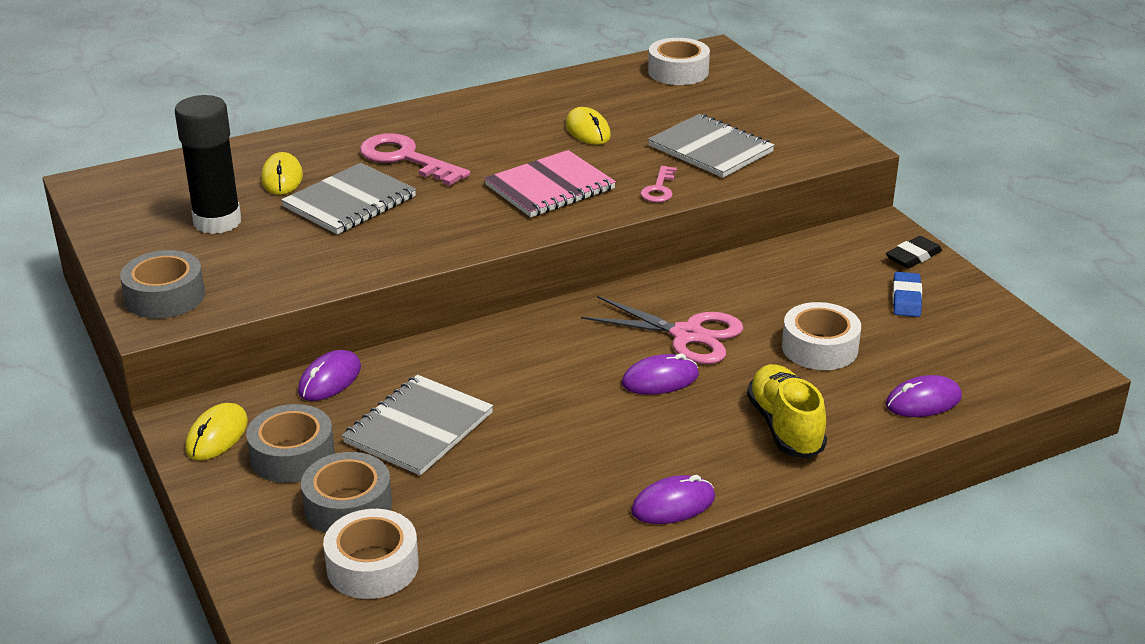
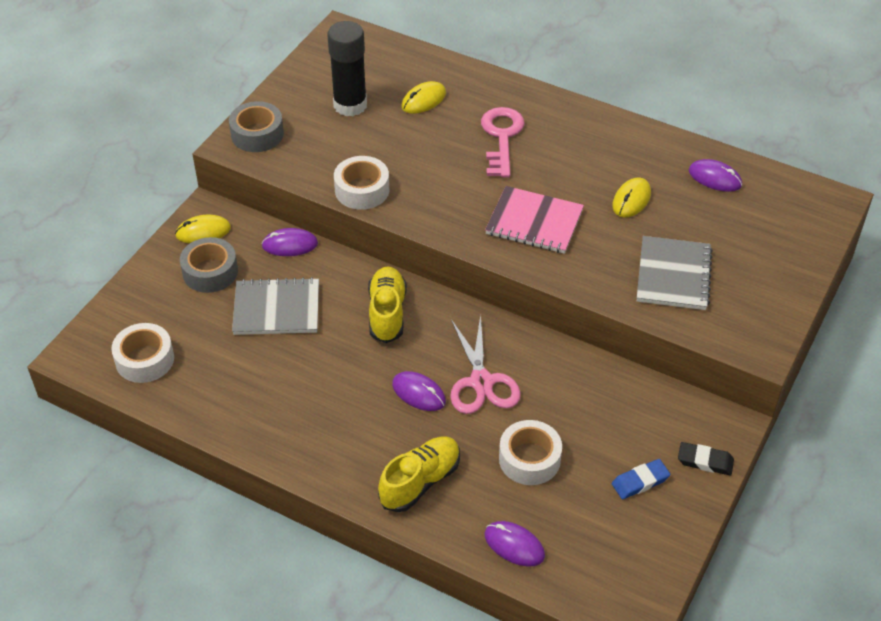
camera: 55 degrees right, 15 degrees up
(348, 506) = (185, 320): grey tape -> none
(350, 202) = (425, 144): grey notebook -> none
(520, 355) = (387, 313): none -> yellow shoe
(659, 189) = (587, 276): pink key -> none
(673, 504) = (296, 463): purple mouse -> purple mouse (715, 178)
(678, 72) = (775, 200): white tape -> white tape (362, 190)

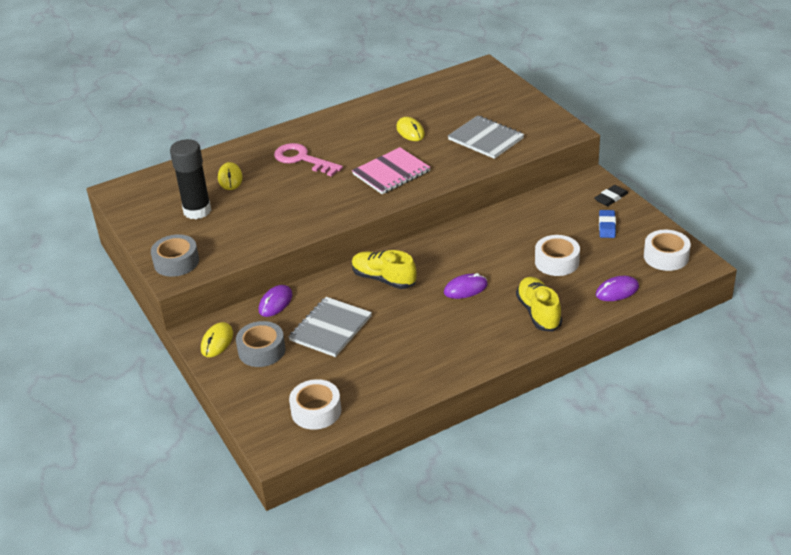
camera: 55 degrees left, 10 degrees down
(362, 190) = (287, 232): white tape -> white tape (666, 256)
(481, 382) = (479, 259): pink scissors -> none
(715, 178) = (423, 97): purple mouse -> none

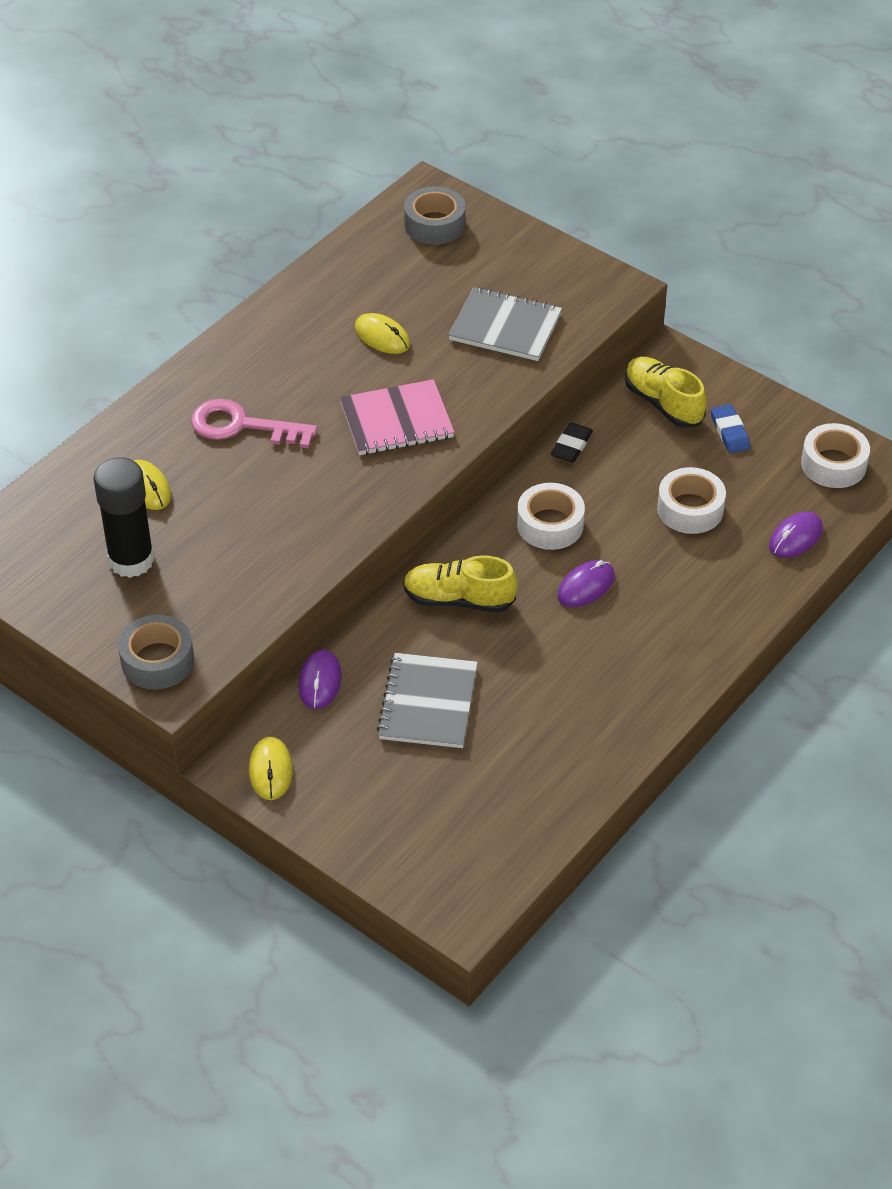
camera: 25 degrees left, 10 degrees up
(262, 350) = (347, 766): grey tape -> grey tape (434, 224)
(316, 411) = (484, 841): white tape -> white tape (550, 525)
(391, 173) = (396, 420): pink notebook -> pink notebook turned 45 degrees clockwise
(538, 313) = (707, 600): yellow shoe -> yellow shoe (663, 403)
(611, 198) = (711, 381): black eraser -> black eraser (571, 446)

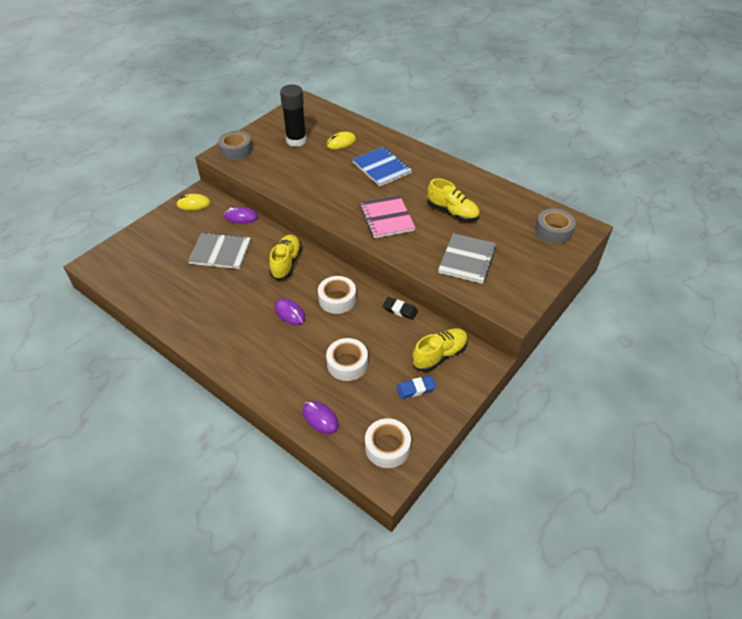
camera: 90 degrees right, 0 degrees up
(242, 426) = (381, 168): pink key -> blue notebook
(382, 336) = (452, 212): yellow mouse -> yellow shoe

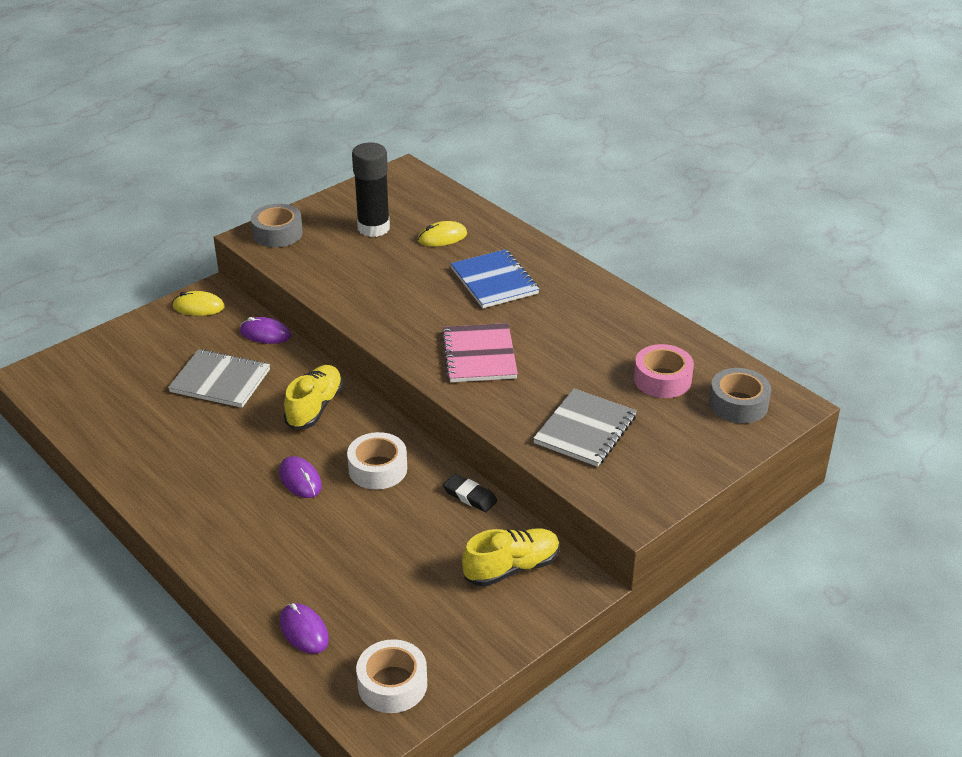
camera: 10 degrees right, 10 degrees down
(347, 364) = (366, 561): white tape -> none
(416, 389) = (460, 610): blue eraser -> none
(452, 212) = (585, 358): yellow shoe -> none
(503, 220) = (662, 379): none -> pink tape

